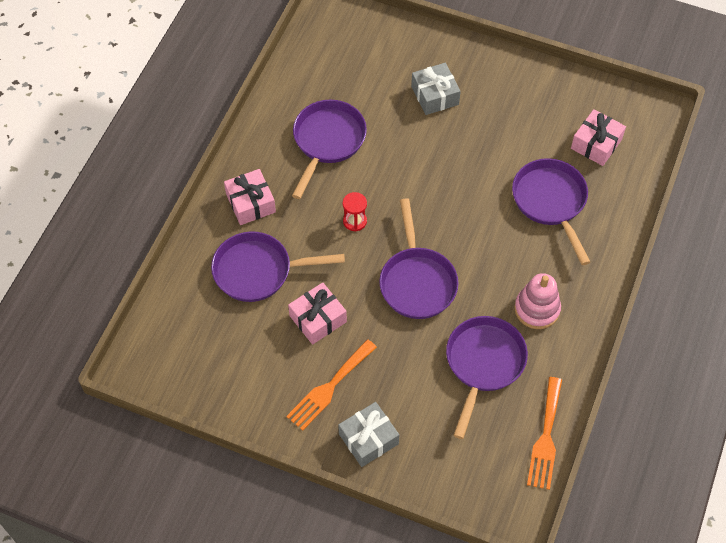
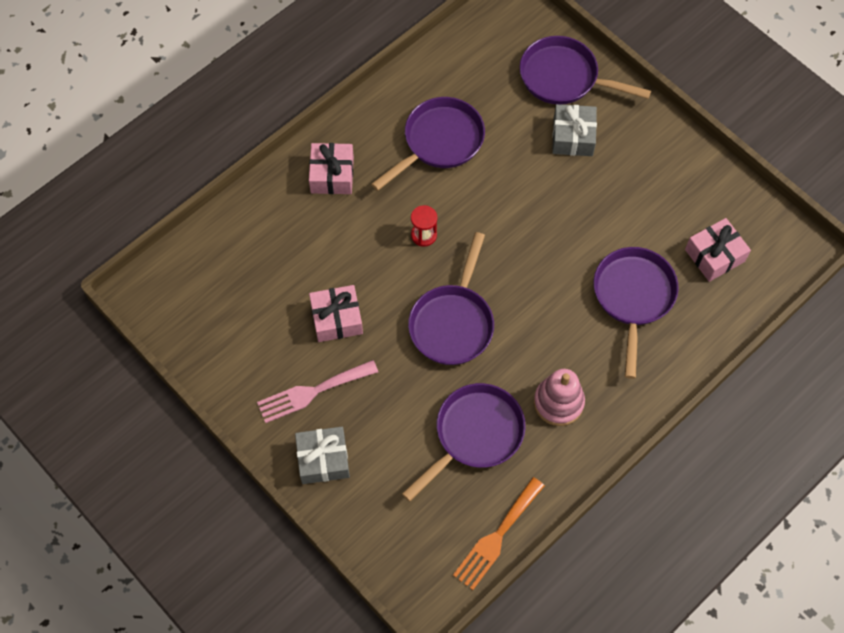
camera: 25 degrees right, 5 degrees up
(258, 271) = (304, 246): purple pan -> purple pan (564, 78)
(329, 387) = (312, 392): orange fork -> pink fork

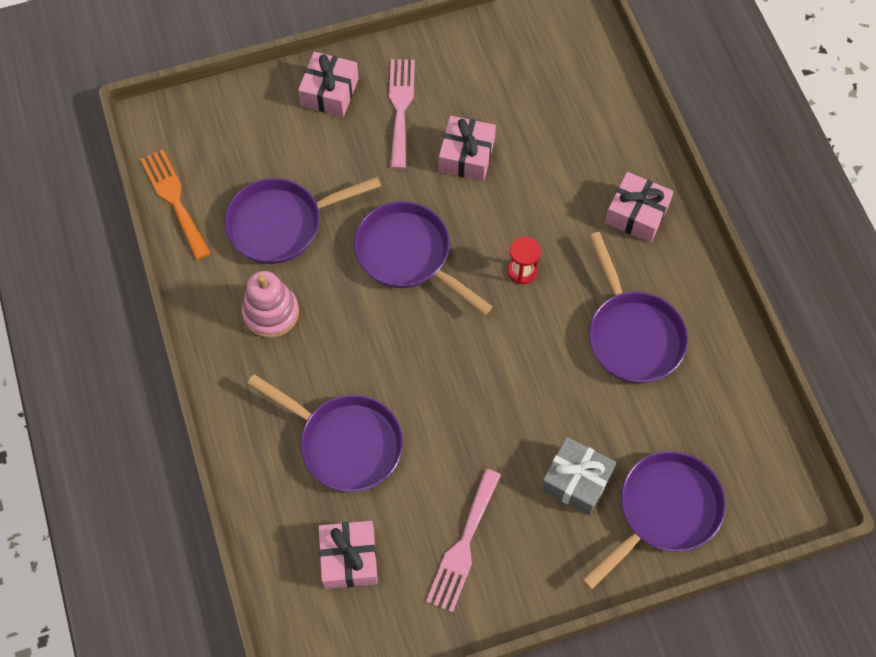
camera: 115 degrees right, 0 degrees up
(323, 459) = (329, 92): grey gift -> pink gift
(474, 434) = (281, 224): purple pan -> purple pan turned 90 degrees clockwise
(661, 187) = (463, 546): none -> pink fork

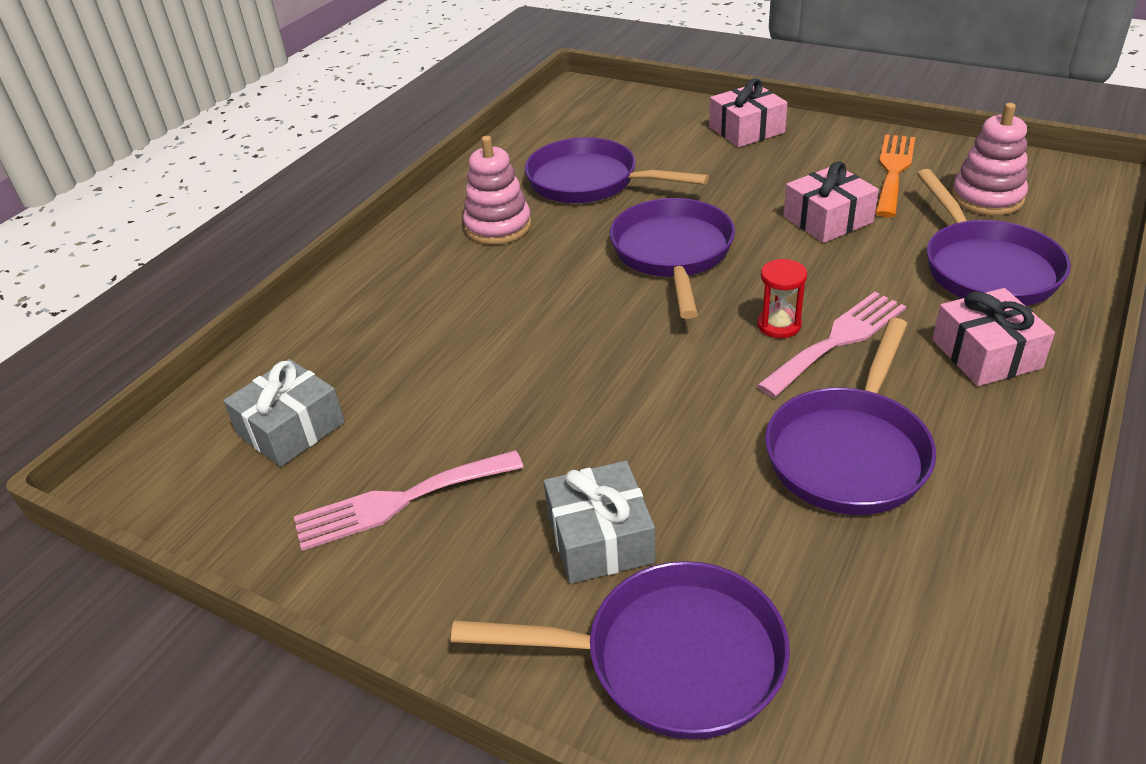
camera: 50 degrees right, 25 degrees down
(174, 200) = (529, 132): orange fork -> orange fork (893, 171)
(345, 443) = (422, 343): purple pan -> purple pan (986, 268)
(349, 558) = (291, 428): pink gift -> grey gift
(400, 108) = (801, 164): pink fork -> pink fork (837, 340)
(536, 70) = (987, 198): none -> pink stacking toy

